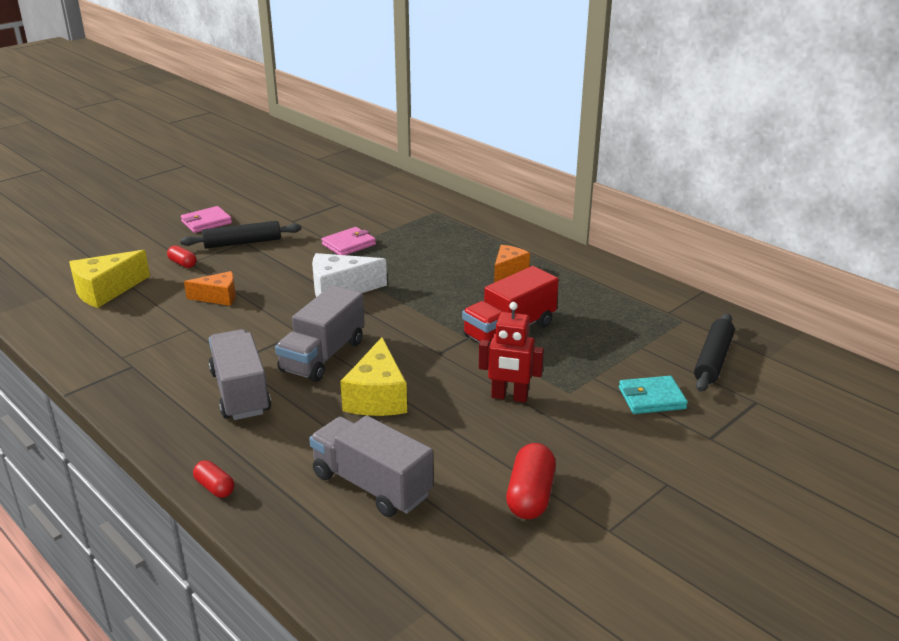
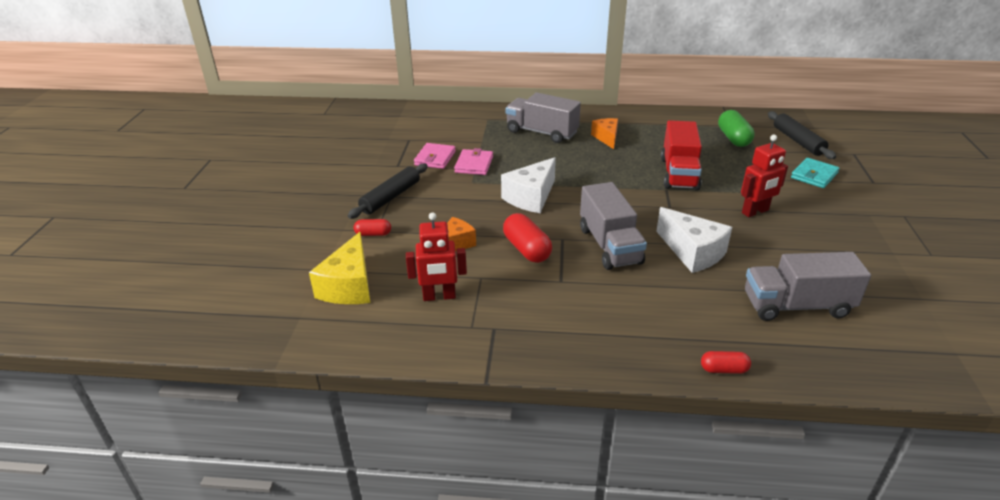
camera: 40 degrees left, 5 degrees up
(141, 327) = (439, 296): none -> red robot
(206, 222) = (327, 195): pink wallet -> pink wallet (435, 158)
(240, 392) = (609, 299): grey truck -> grey truck (541, 132)
(377, 397) = (692, 252): yellow cheese -> white cheese
(530, 496) = (871, 259): red capsule -> red capsule (527, 249)
(641, 325) = (733, 138): none -> green capsule

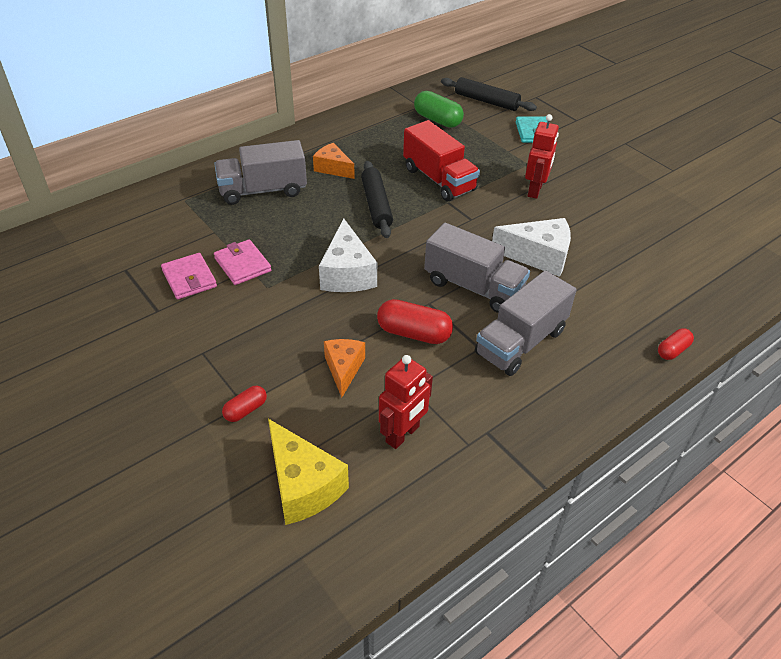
camera: 45 degrees left, 10 degrees up
(390, 197) = (204, 354): black rolling pin -> black rolling pin (376, 205)
(796, 306) = (651, 264): grey truck -> grey truck (520, 342)

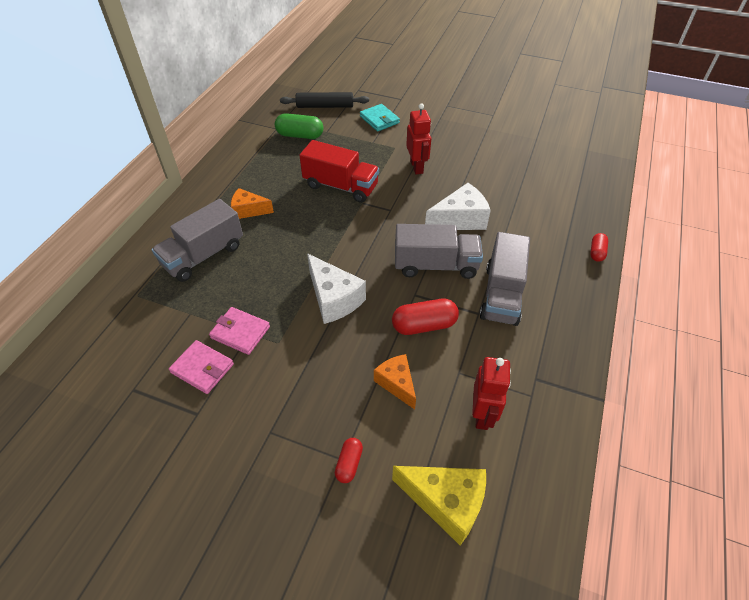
camera: 30 degrees left, 5 degrees up
(376, 205) = (309, 228): black rolling pin -> none

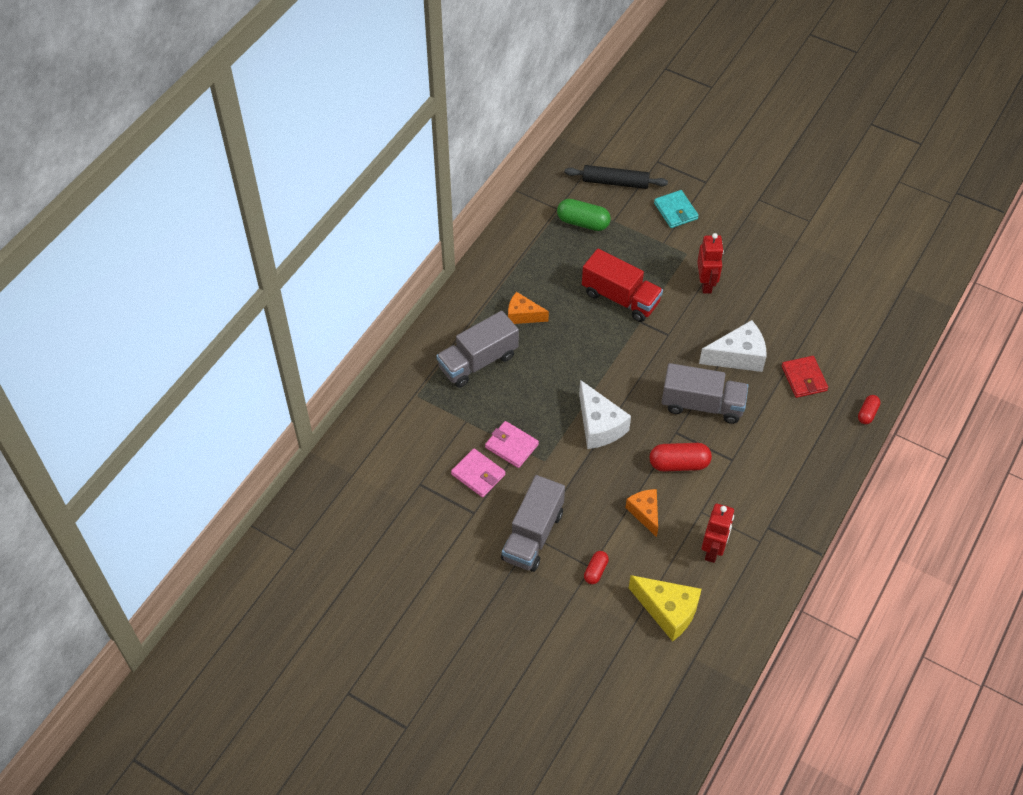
camera: 10 degrees right, 5 degrees up
(501, 294) = (759, 444): grey truck -> grey truck (533, 535)
(526, 230) = (804, 378): none -> red wallet

